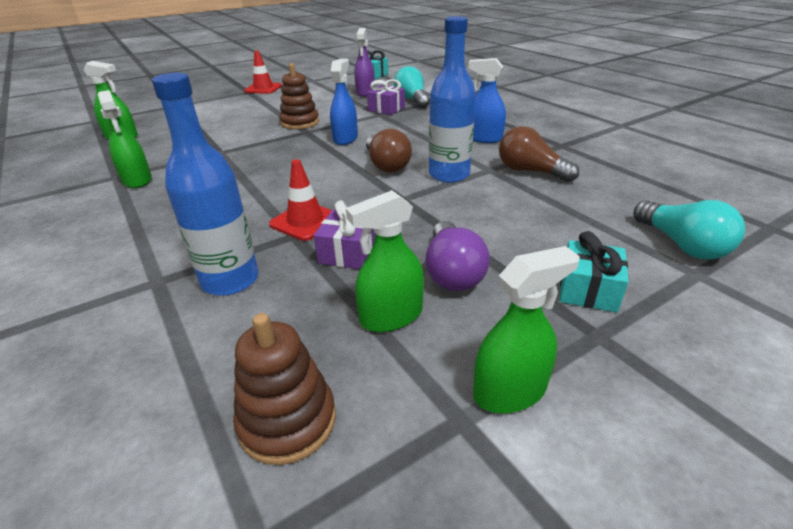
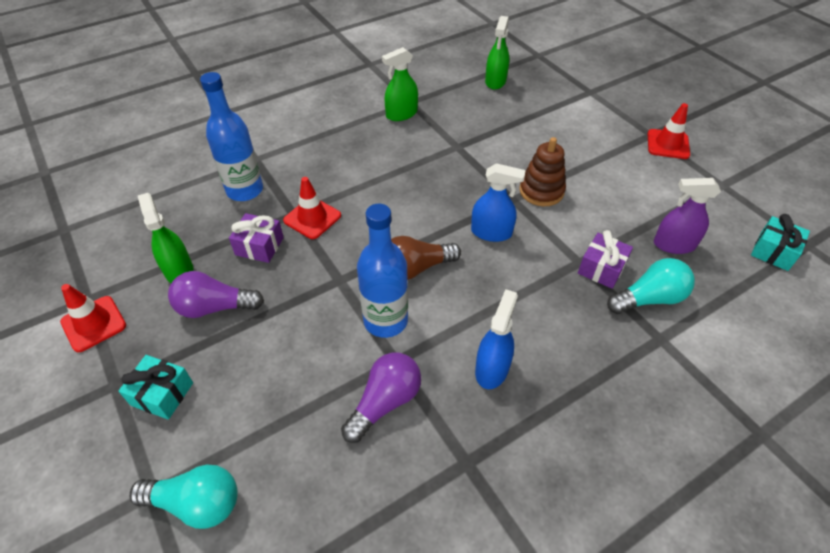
camera: 90 degrees right, 15 degrees up
(287, 421) = (119, 231): brown stacking toy -> none
(510, 391) = (93, 324): green spray bottle -> red traffic cone
(530, 171) = (385, 402): brown light bulb -> purple light bulb
(681, 245) = (196, 503): turquoise light bulb -> turquoise light bulb turned 150 degrees counterclockwise

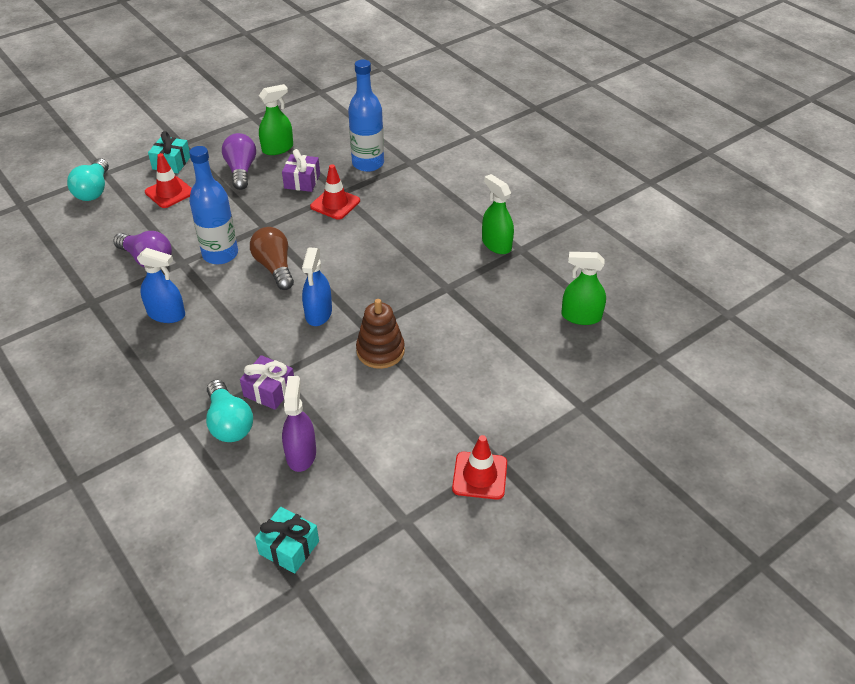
camera: 85 degrees right, 5 degrees down
(93, 324) = (231, 124): red traffic cone -> red traffic cone (169, 192)

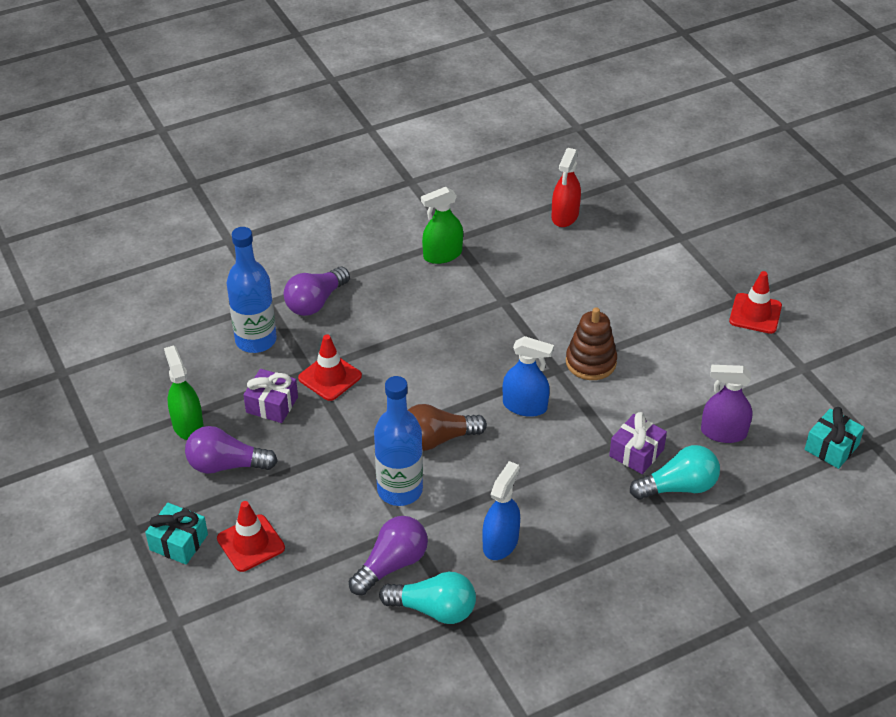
camera: 80 degrees left, 0 degrees up
(94, 190) = (215, 633): turquoise light bulb -> turquoise light bulb (434, 609)
(417, 185) = (315, 302): none -> purple light bulb
(581, 316) = (565, 216): green spray bottle -> red spray bottle

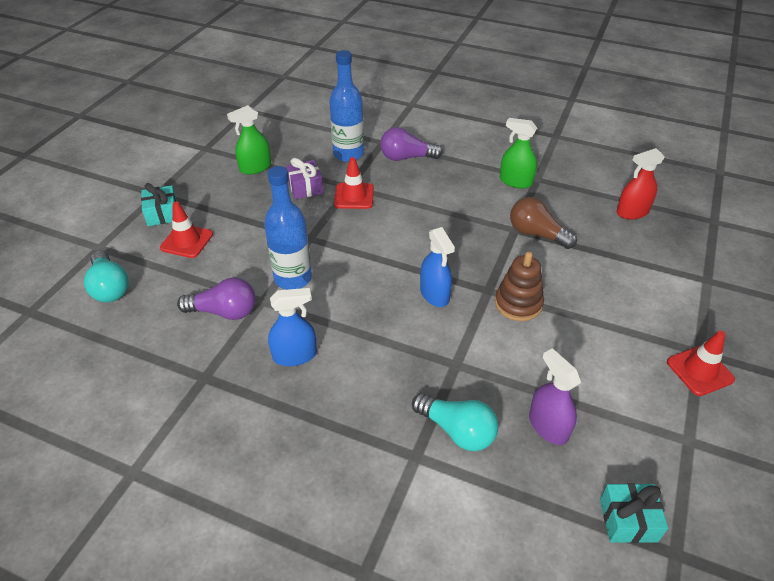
camera: 50 degrees right, 0 degrees up
(188, 425) = (255, 168): green spray bottle -> green spray bottle turned 150 degrees counterclockwise
(226, 465) = (239, 198): purple light bulb -> none
(434, 609) = (202, 356): turquoise light bulb -> turquoise light bulb (110, 287)
(437, 439) = (355, 270): brown light bulb -> brown light bulb (536, 234)
(636, 453) = (462, 382): purple gift -> none

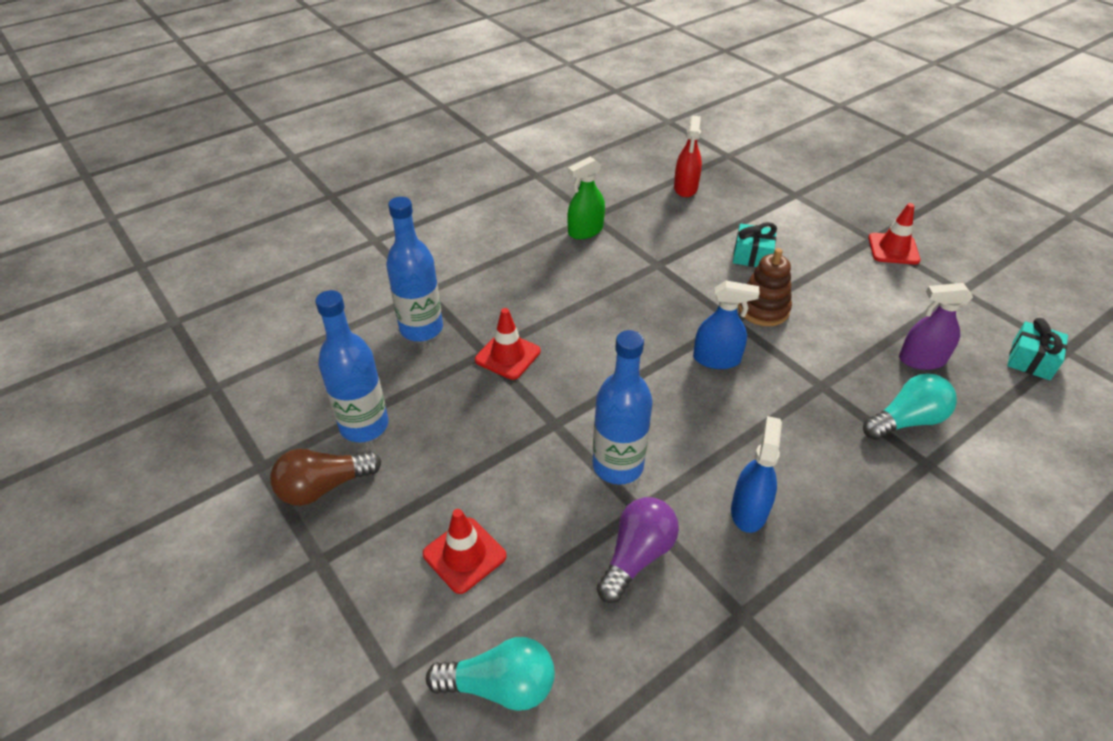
camera: 60 degrees left, 0 degrees up
(162, 214) = (377, 567): turquoise gift -> turquoise gift (752, 256)
(255, 168) = (364, 425): green spray bottle -> blue bottle
(305, 187) = (453, 391): purple gift -> none
(406, 157) = (474, 286): purple light bulb -> none
(536, 234) = (674, 254): brown light bulb -> brown light bulb (324, 487)

